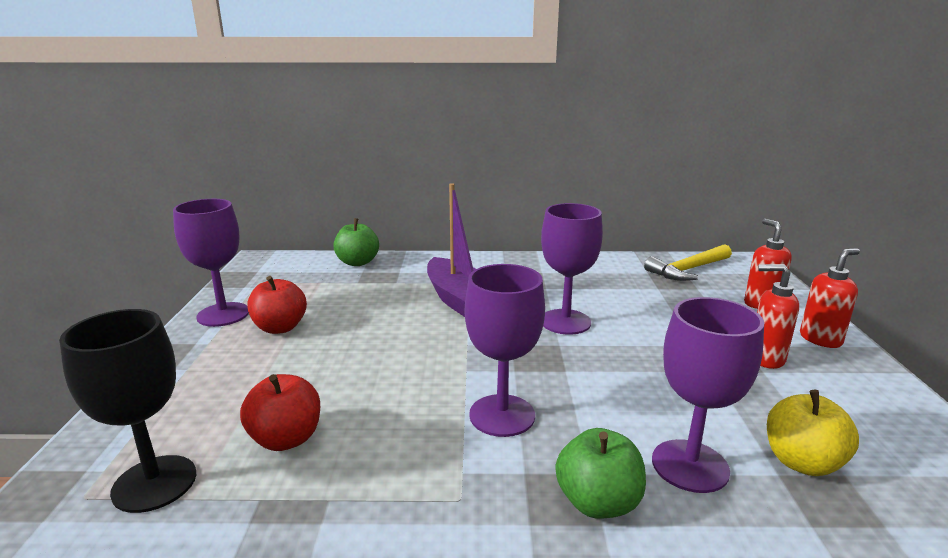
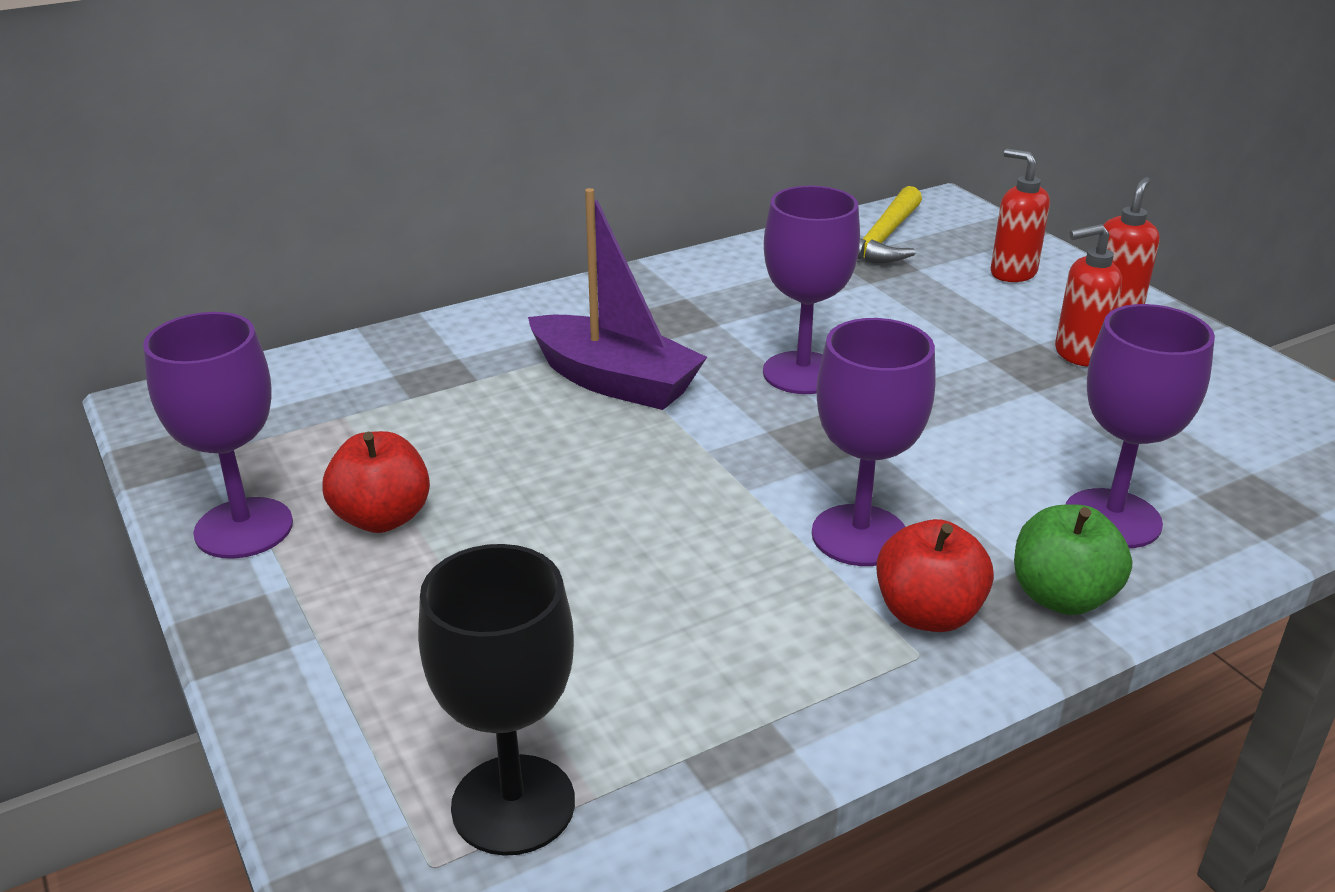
camera: 30 degrees left, 10 degrees up
(286, 439) = (619, 674): red apple -> red apple (928, 614)
(357, 262) = (362, 359): green apple -> none
(802, 462) = (1208, 473): yellow apple -> none

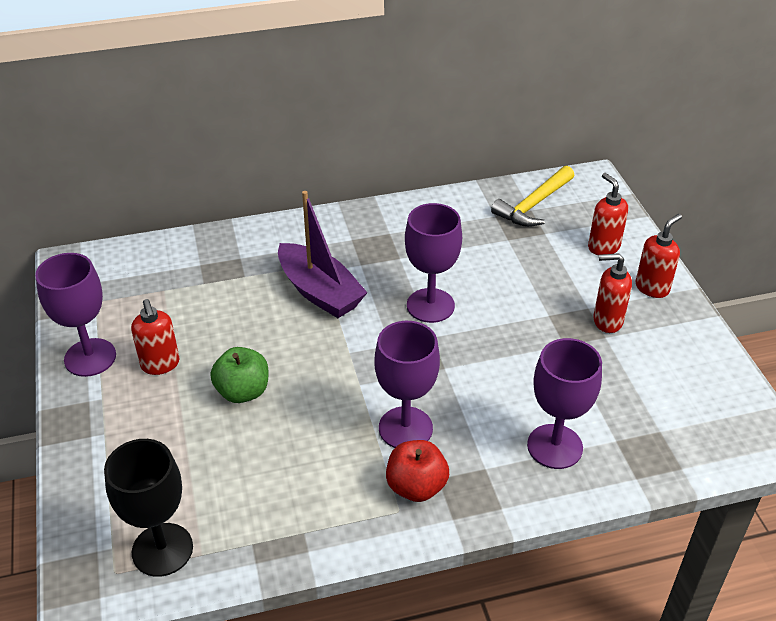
camera: 15 degrees right, 10 degrees up
(382, 518) = (160, 365): red apple -> red soap dispenser
(1062, 597) = (495, 492): green apple -> green apple (243, 391)

